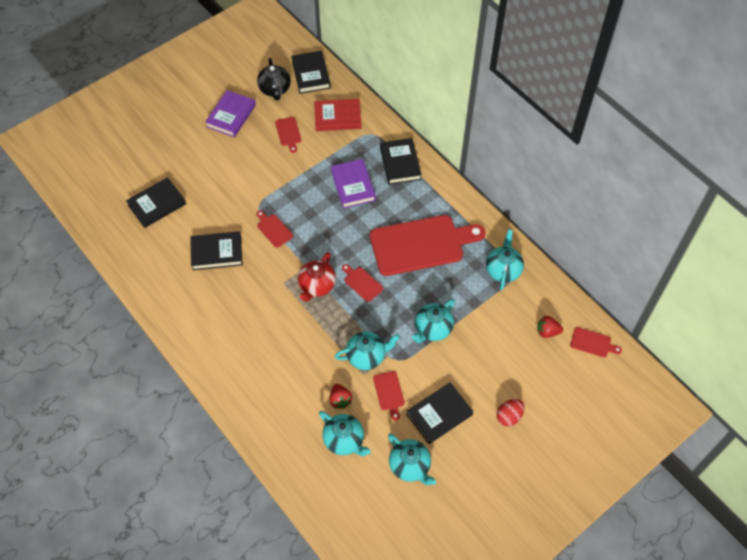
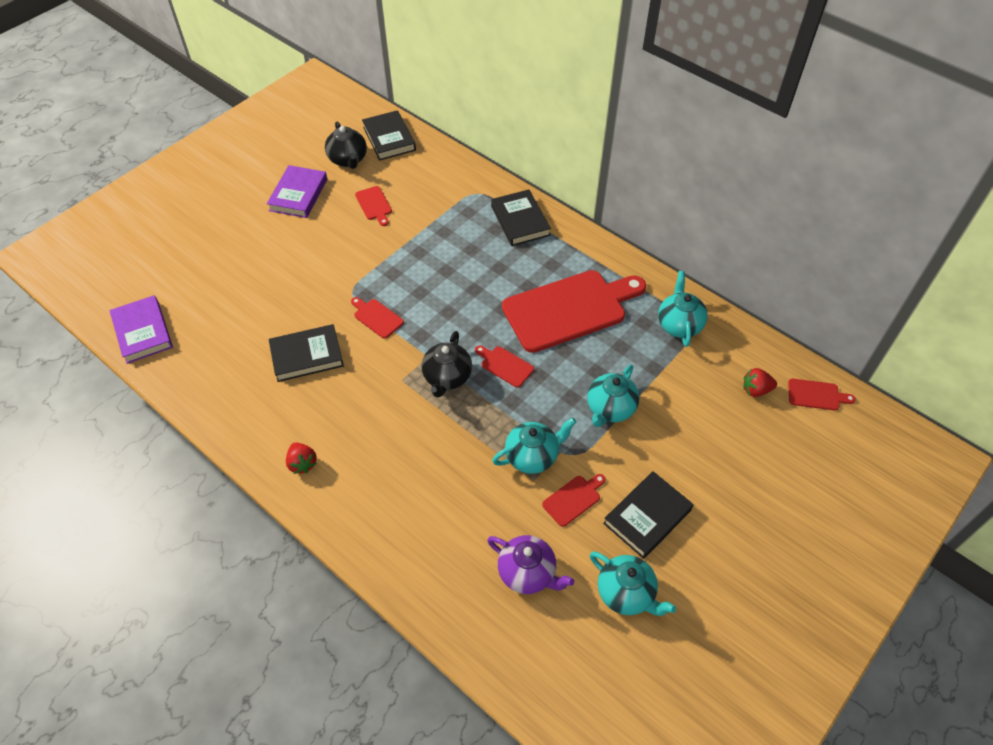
camera: 10 degrees left, 5 degrees down
(157, 204) = (218, 308): black book -> none
(317, 286) = (447, 378): red teapot -> black teapot
(337, 117) = (431, 180): red book -> none
(340, 400) = (509, 519): red strawberry -> red strawberry (302, 463)
(344, 440) = (528, 573): turquoise teapot -> purple teapot
(353, 185) = (467, 253): purple book -> purple book (142, 332)
(389, 393) = (573, 499): red cutting board -> red cutting board turned 105 degrees counterclockwise
(509, 416) = (739, 504): red egg -> none

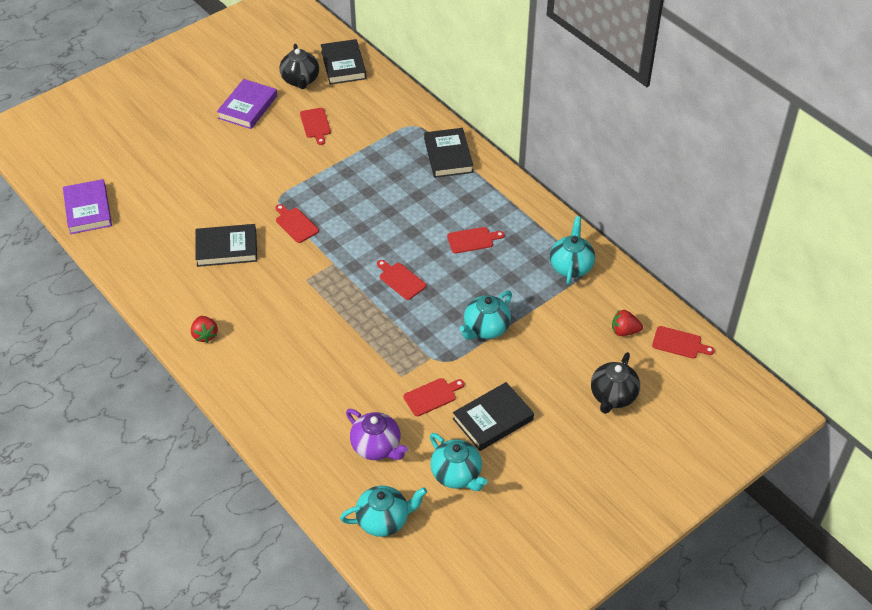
camera: 10 degrees right, 5 degrees down
(447, 378) = (346, 283): black teapot -> black teapot (613, 396)
(532, 456) = (405, 357): turquoise teapot -> turquoise teapot (384, 520)
(569, 309) = (472, 240): red cutting board -> red cutting board, size x0.41

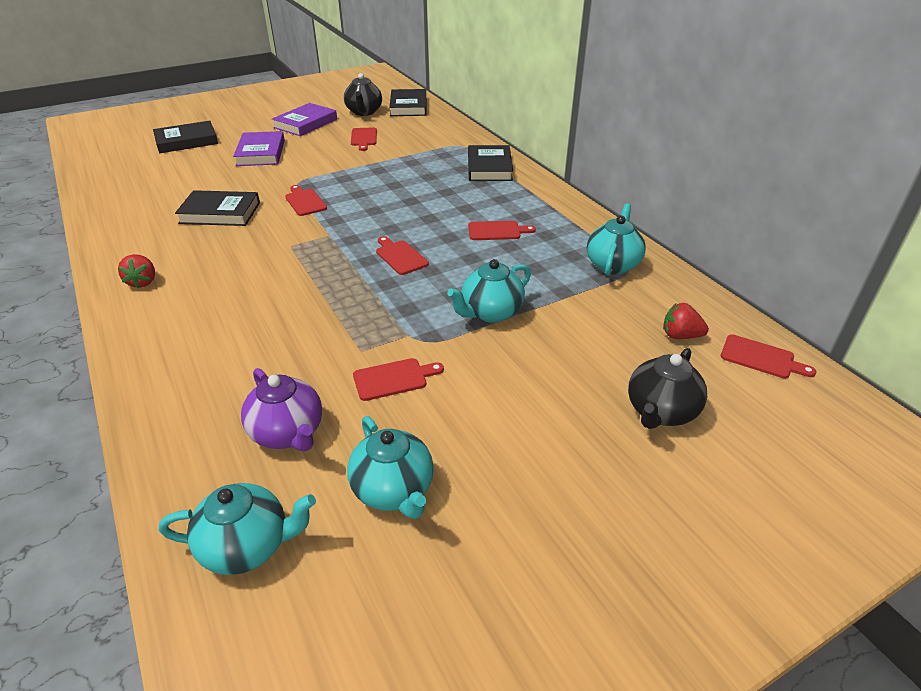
camera: 10 degrees right, 10 degrees down
(88, 210) = (103, 174): purple book -> purple book (261, 153)
(493, 419) = (472, 418): black book -> black book (186, 141)

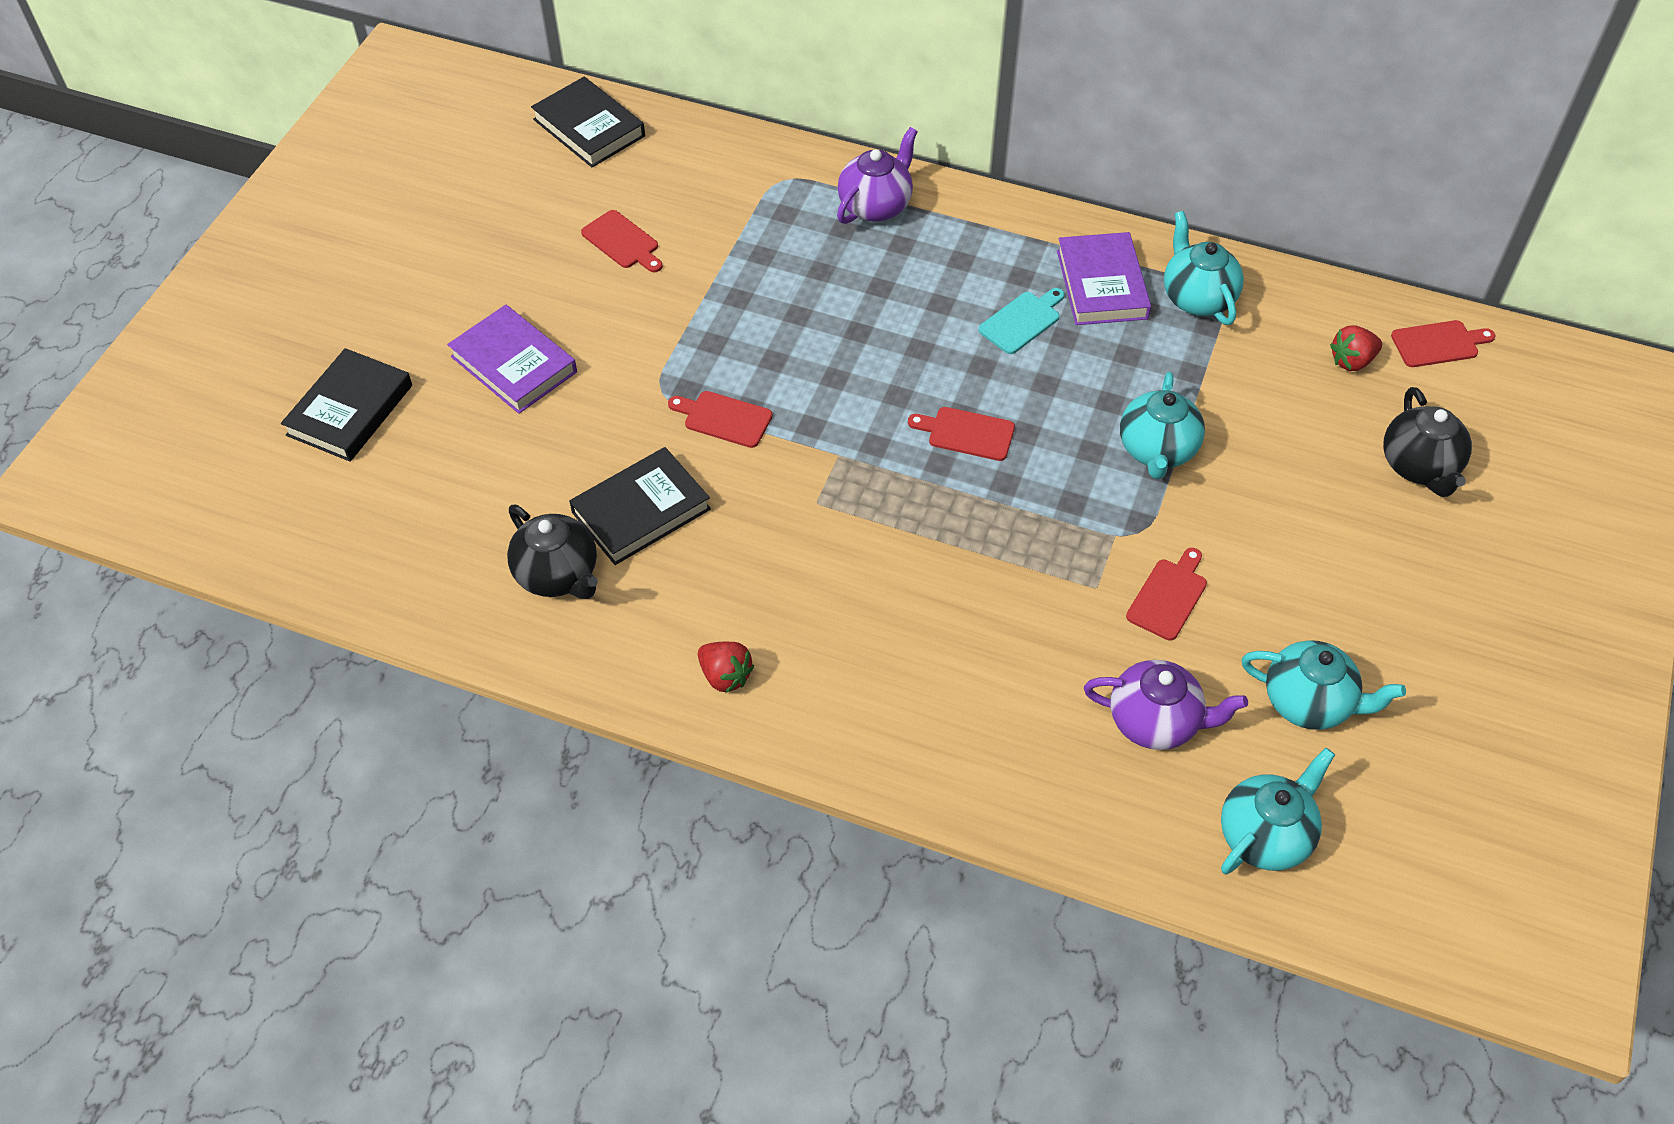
camera: 40 degrees left, 15 degrees up
(305, 123) = (482, 259): purple book -> purple book (1101, 284)
(364, 112) = (538, 180): black teapot -> black teapot (558, 575)
(489, 167) = (876, 205): black book -> purple teapot
(497, 231) = (1022, 321): red cutting board -> turquoise cutting board

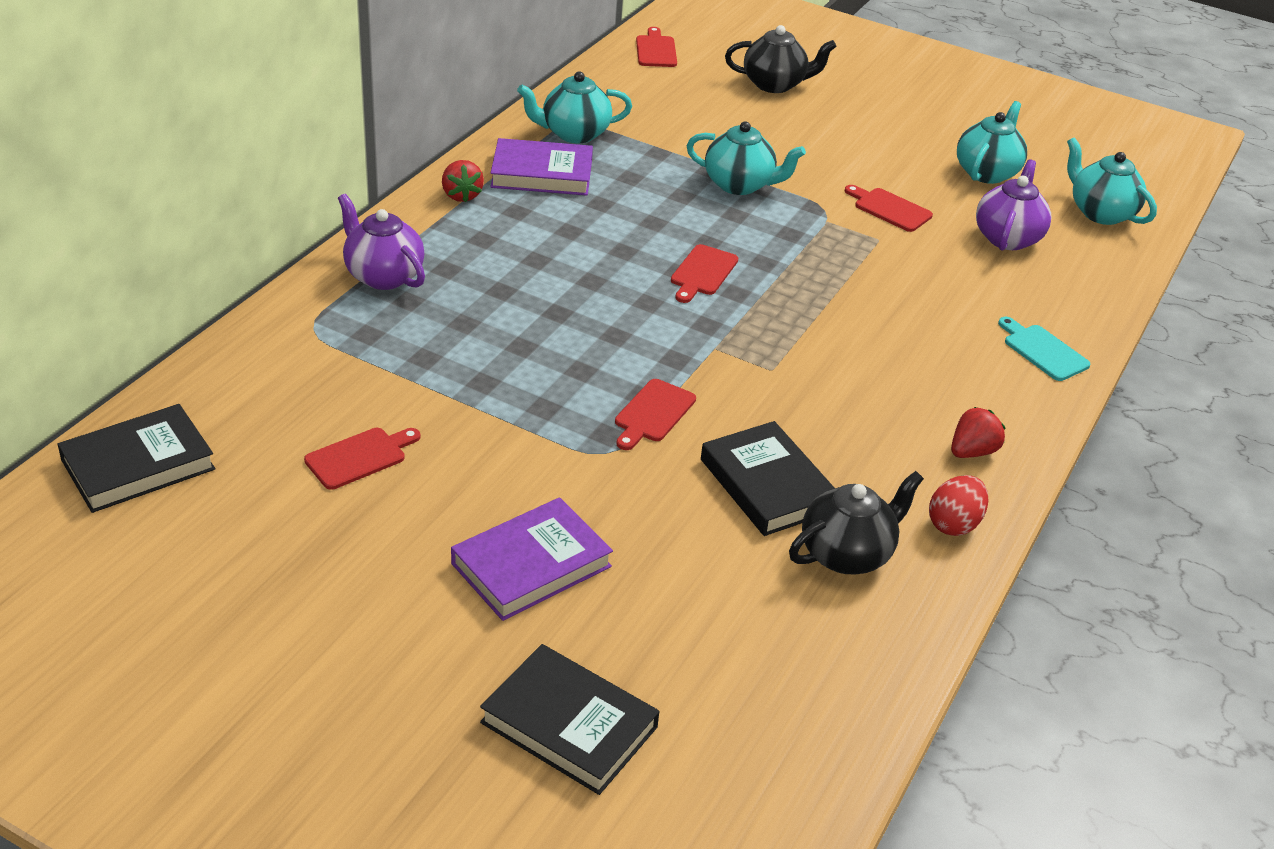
camera: 85 degrees left, 15 degrees down
(612, 659) = (954, 524): none -> red egg
(1022, 321) = (573, 221): turquoise cutting board -> turquoise cutting board (1043, 351)
(1352, 361) = (664, 86): red strawberry -> red strawberry (461, 195)

